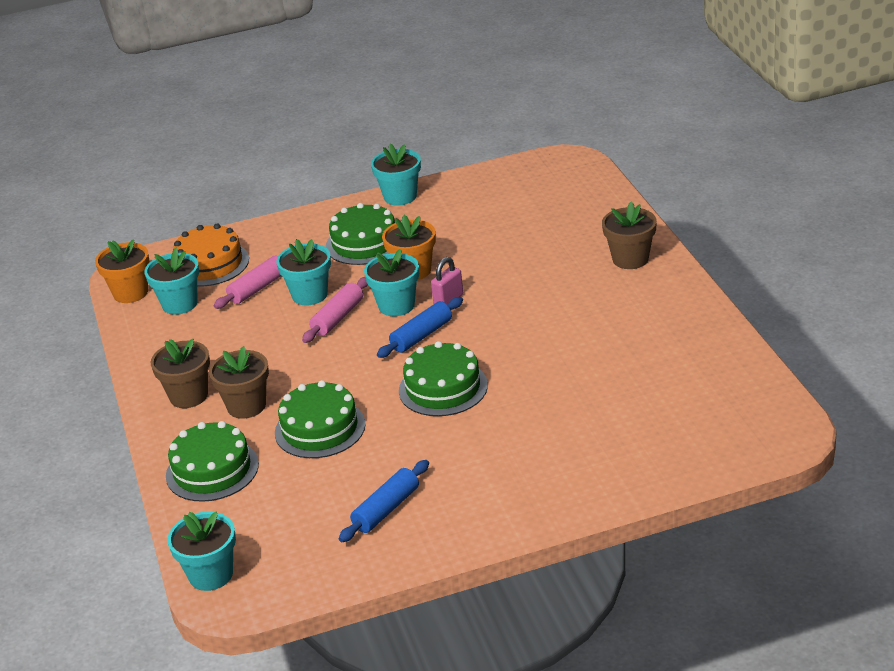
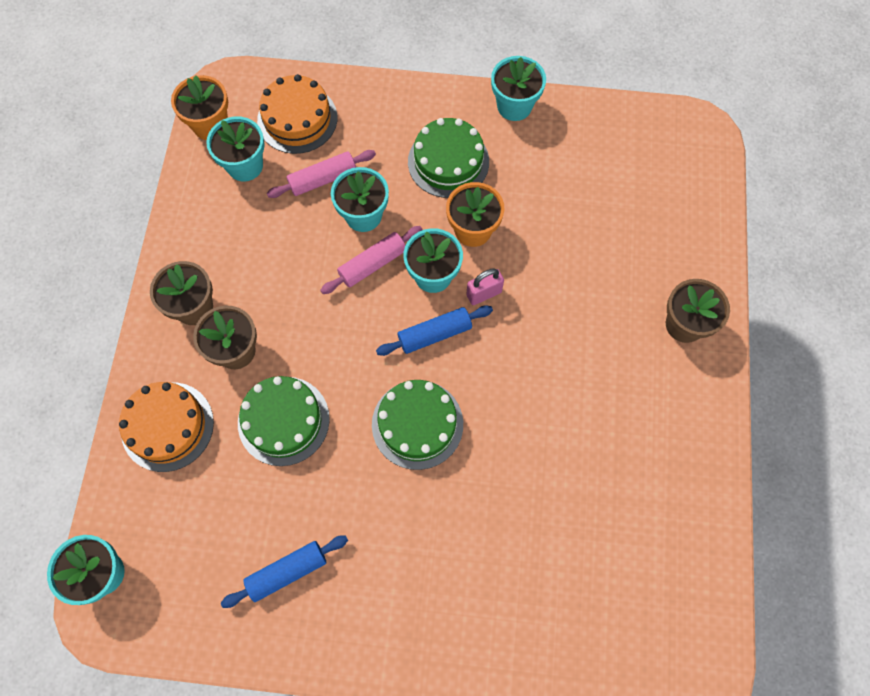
camera: 20 degrees right, 35 degrees up
(212, 470) = (167, 426): green cake -> orange cake

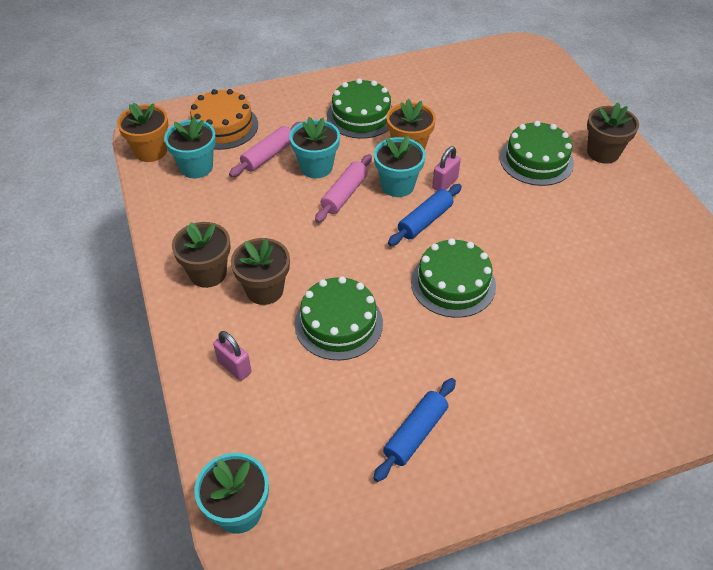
camera: 25 degrees left, 20 degrees down
(167, 426) = (234, 367): orange cake -> pink padlock
(514, 106) = (388, 71): turquoise flower pot -> none
(602, 304) = (536, 160): none -> green cake

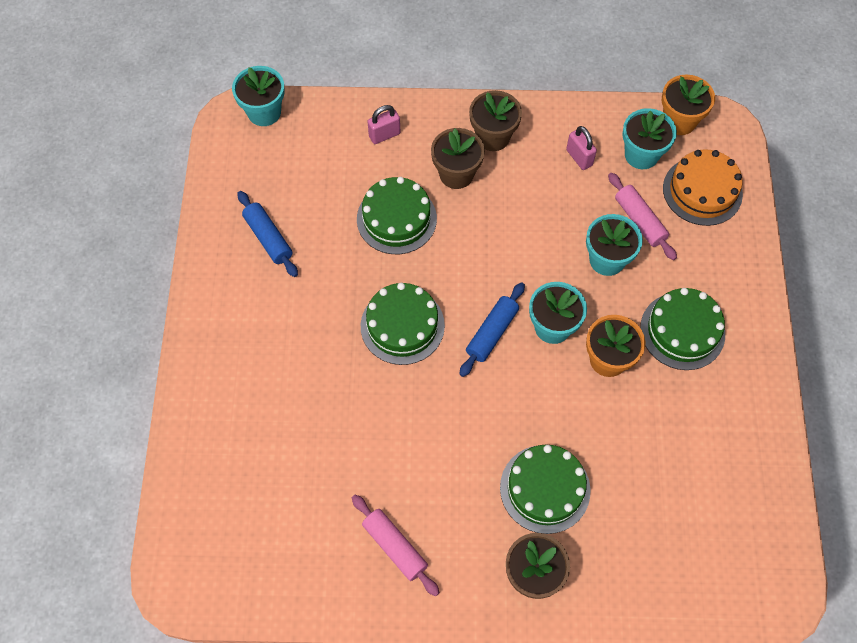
camera: 110 degrees right, 15 degrees up
(344, 194) = (556, 273): pink rolling pin -> pink rolling pin (395, 547)
(425, 221) = (492, 333): blue rolling pin -> blue rolling pin turned 60 degrees clockwise
(445, 183) = (540, 374): pink padlock -> pink padlock (579, 157)

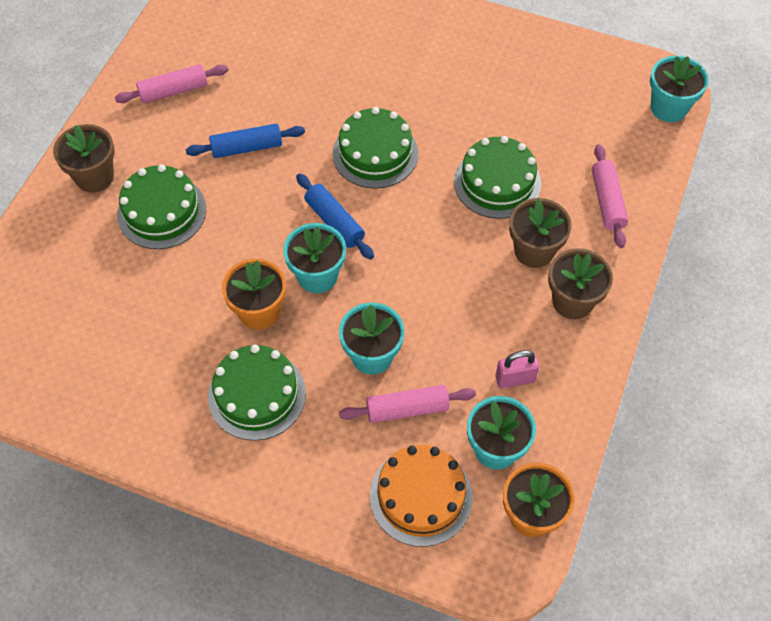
camera: 110 degrees right, 5 degrees down
(268, 238) = (513, 77): blue rolling pin -> blue rolling pin (247, 147)
(384, 135) = (607, 201): pink padlock -> pink rolling pin

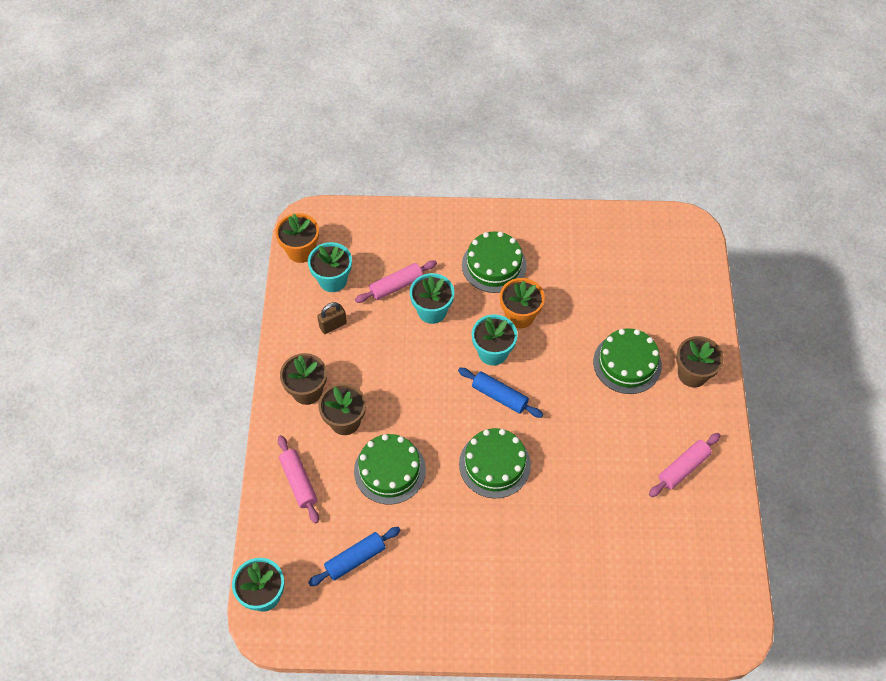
camera: 160 degrees right, 0 degrees up
(247, 147) = (596, 436): blue rolling pin -> blue rolling pin (355, 559)
(421, 496) = (369, 241): orange cake -> none
(515, 379) = (333, 325): pink padlock -> brown padlock

